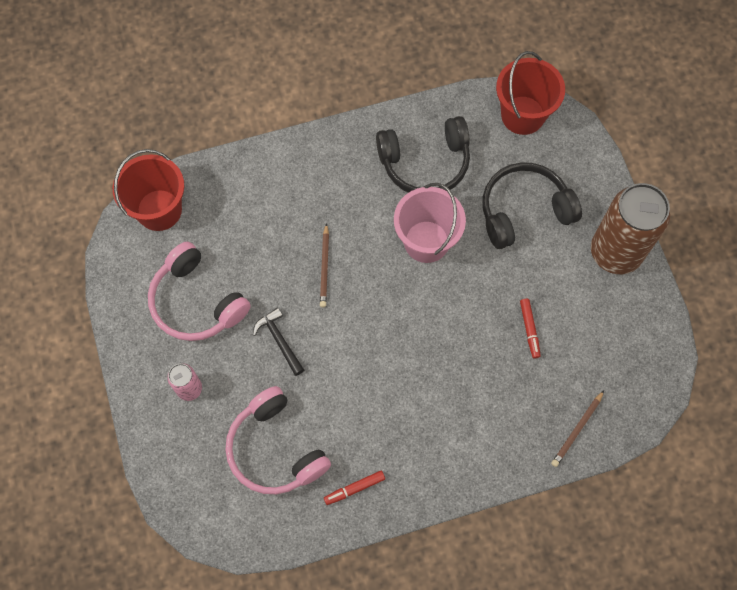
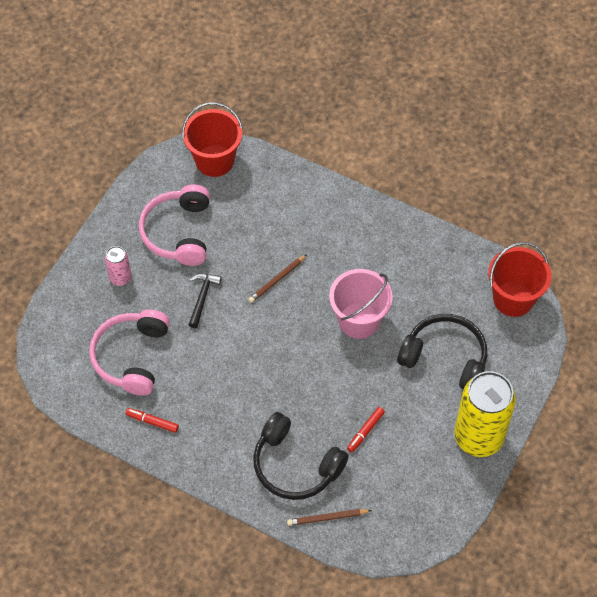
camera: 45 degrees right, 10 degrees down
(425, 163) = (412, 272): black headphones -> black headphones (295, 465)
(615, 252) = (478, 437): brown can -> yellow can

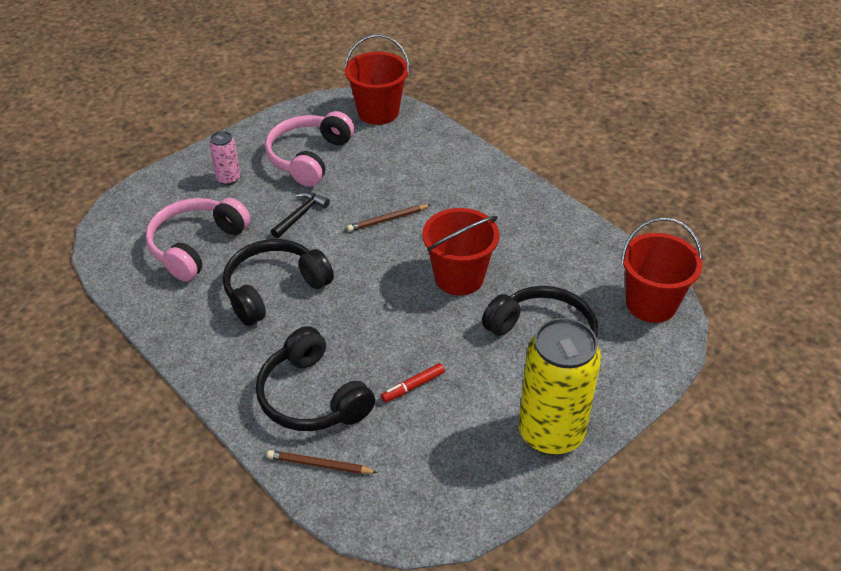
camera: 20 degrees right, 15 degrees down
(152, 422) = (179, 309): red marker -> none
(218, 379) = (274, 289): none -> black headphones
(359, 320) = (459, 277): pink bucket -> red bucket

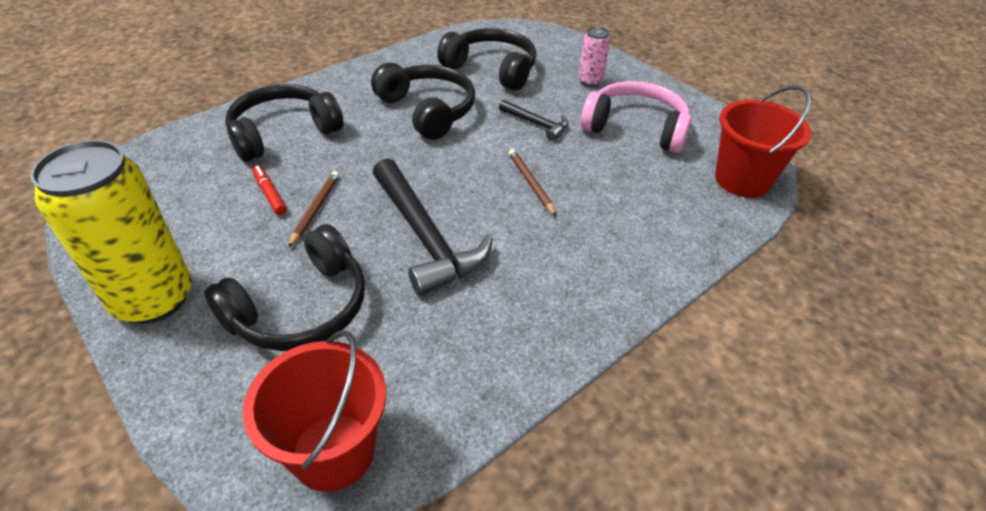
camera: 90 degrees right, 0 degrees up
(196, 245) = (492, 69): pink headphones -> black headphones
(319, 465) = (204, 137): brown pencil -> brown pencil (315, 209)
(459, 277) = (425, 237): red bucket -> black hammer

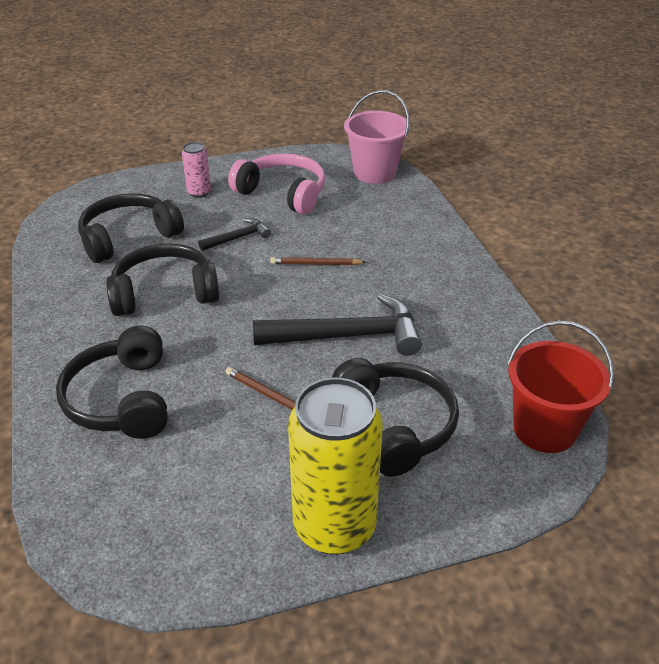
camera: 65 degrees left, 5 degrees down
(270, 194) = (224, 424): red marker -> none
(635, 128) = (282, 193): pink headphones -> pink headphones turned 75 degrees clockwise
(742, 180) = (374, 173): red bucket -> pink bucket

